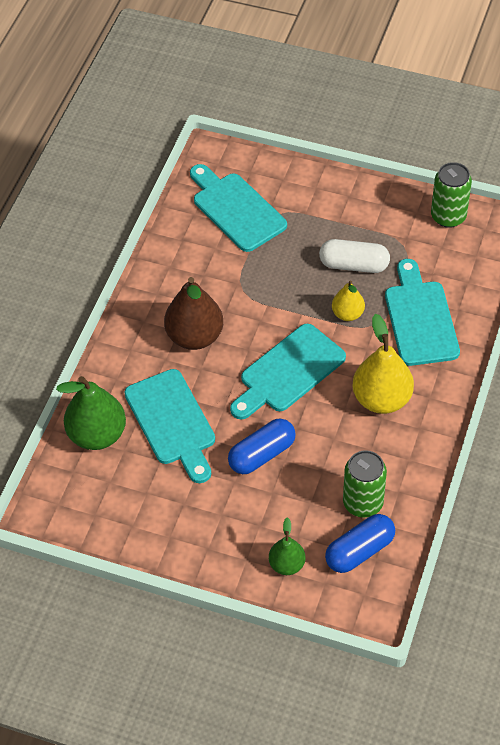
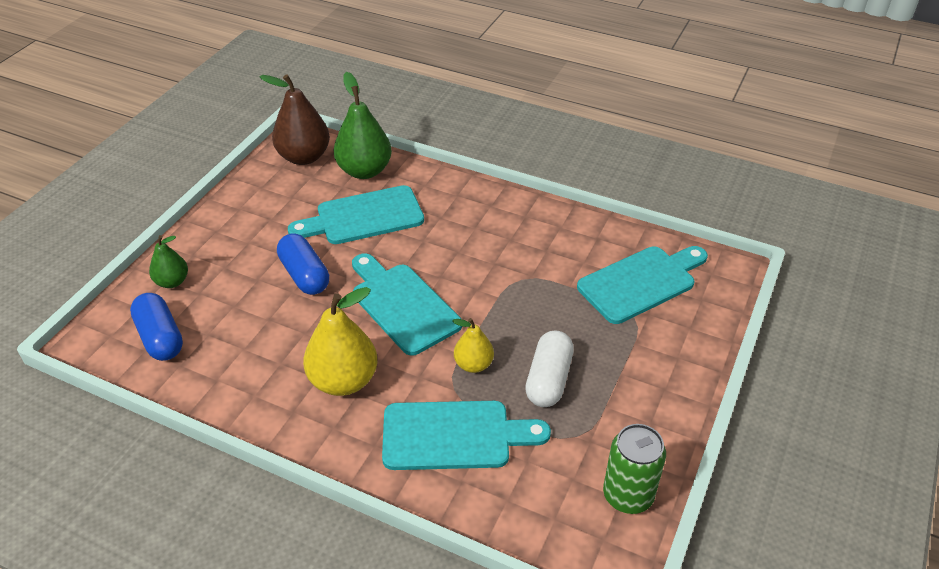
camera: 95 degrees right, 10 degrees down
(195, 336) = (464, 238): brown pear -> brown pear (304, 157)
(363, 503) = (215, 347): green can -> none

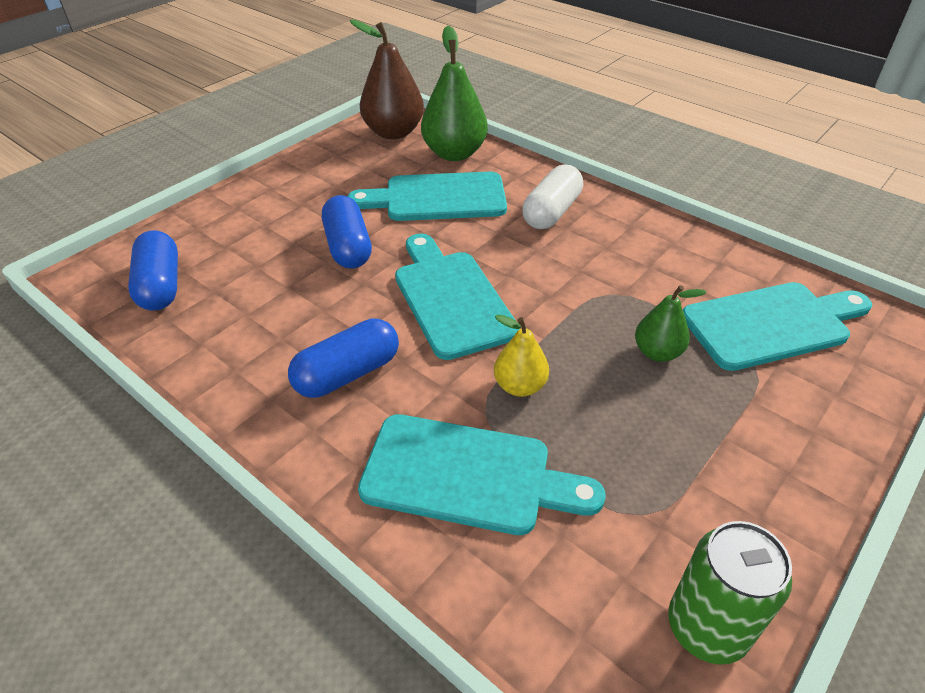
camera: 15 degrees right, 0 degrees up
(172, 282) = (202, 230): green pear -> green pear (657, 352)
(343, 380) = (347, 374): yellow pear -> blue capsule
(548, 379) = (618, 426): white capsule -> white capsule (551, 212)

